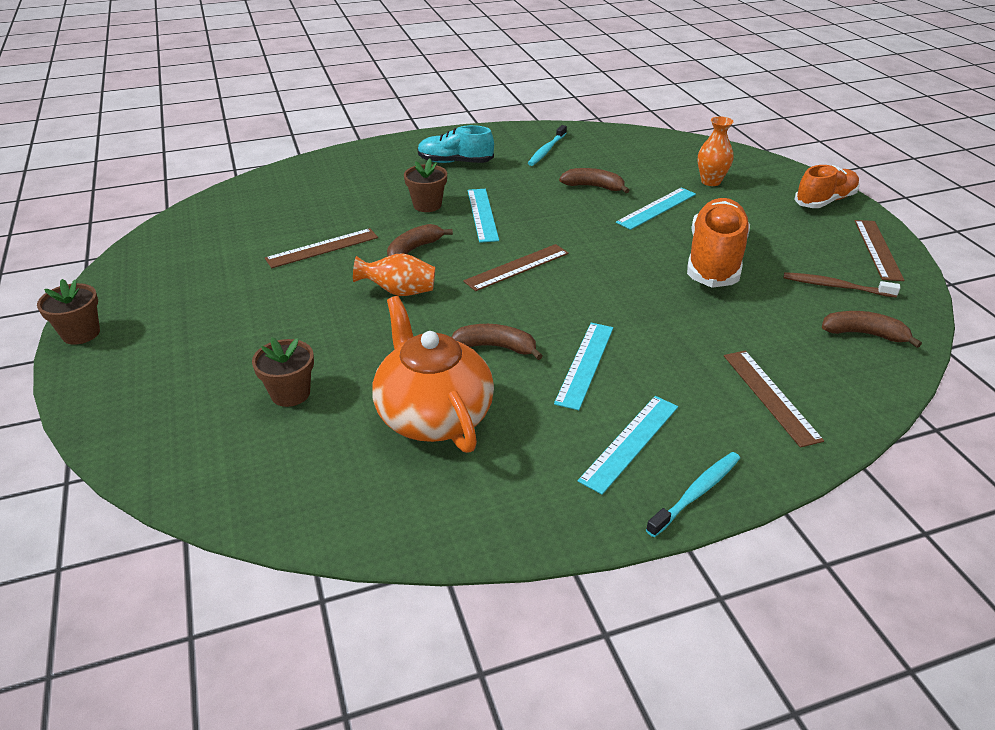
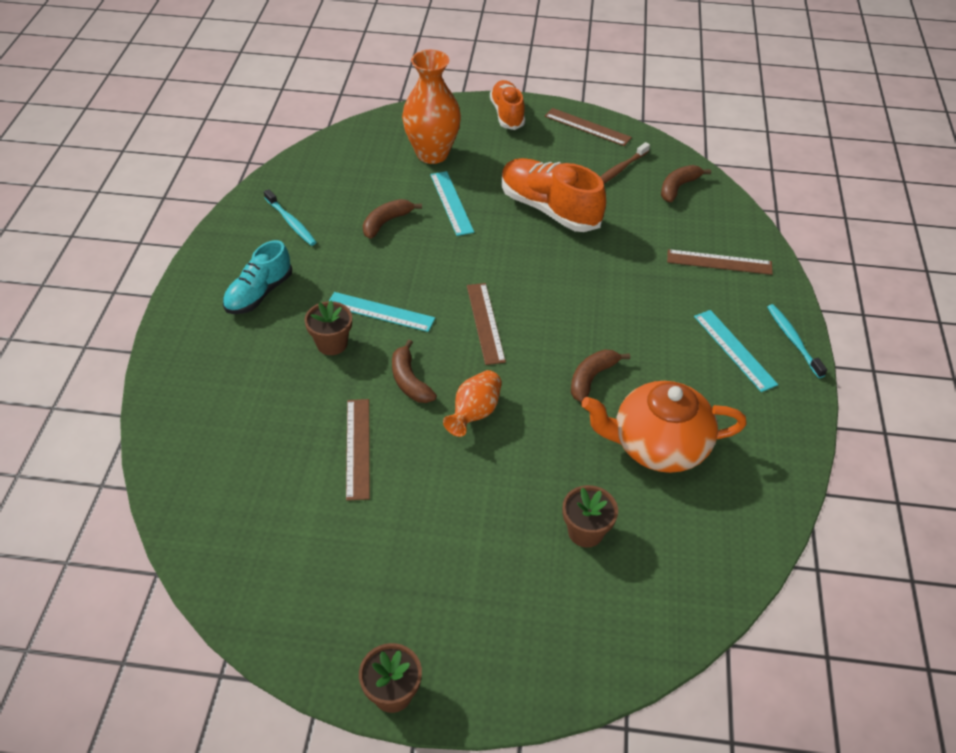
camera: 65 degrees left, 10 degrees up
(585, 364) = (640, 336): turquoise ruler -> none
(710, 181) = (432, 154): orange vase -> orange vase, size x1.76

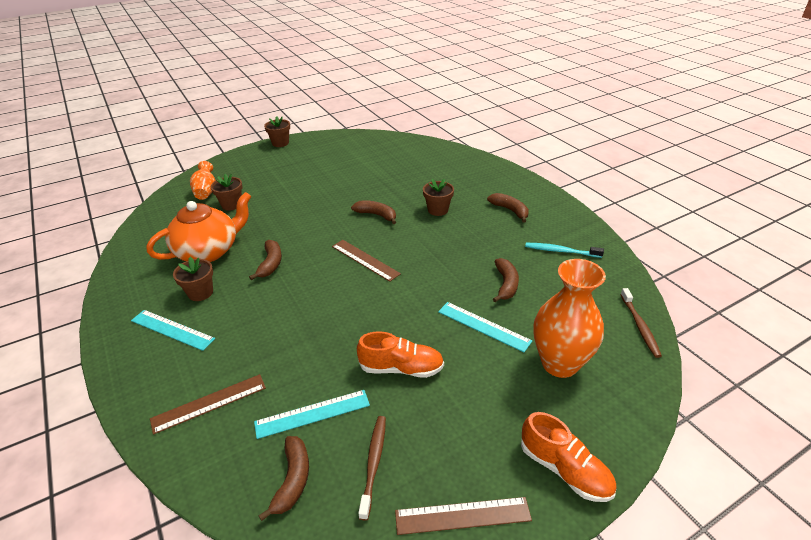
camera: 145 degrees right, 10 degrees down
(259, 293) = (510, 210): turquoise shoe -> brown banana
(339, 142) = (640, 326): none -> brown toothbrush
(358, 448) = (370, 184): brown ruler -> none
(380, 311) = (433, 235): turquoise ruler -> turquoise ruler (312, 414)
(474, 413) = (327, 219): orange vase -> orange vase (206, 191)
(549, 209) = (401, 368): orange shoe -> orange shoe, size x0.66
(690, 381) = (200, 293): none -> brown flower pot
(793, 340) = (121, 362): turquoise toothbrush -> none

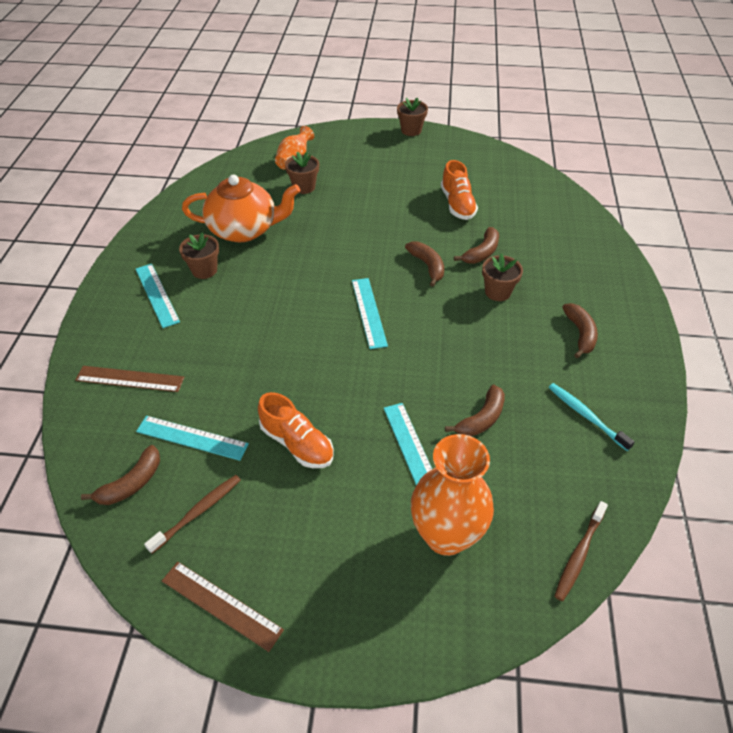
camera: 35 degrees right, 10 degrees up
(271, 264) = (283, 271): brown banana -> brown banana (481, 252)
(365, 260) = (369, 312): brown ruler -> turquoise ruler
(564, 469) = (342, 633): orange shoe -> orange shoe (457, 204)

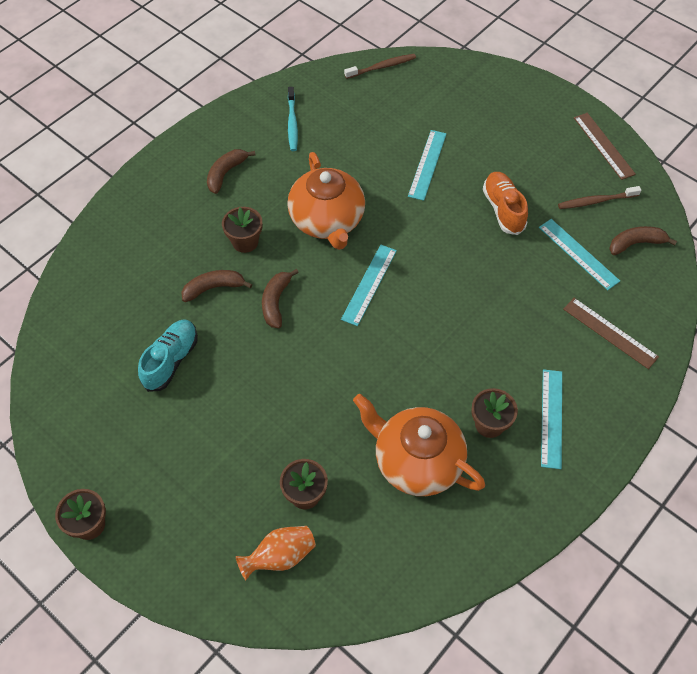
camera: 145 degrees left, 10 degrees up
(446, 535) = (448, 111): orange vase -> none
(451, 342) = (327, 221): none -> orange teapot
(457, 204) = (171, 360): orange shoe -> turquoise shoe
(481, 419) = (362, 158): brown banana -> none

